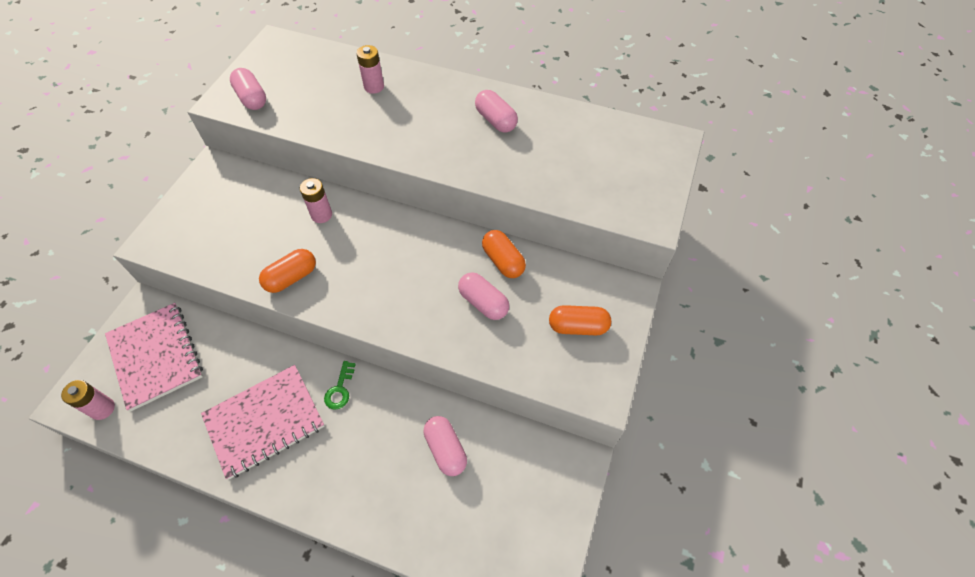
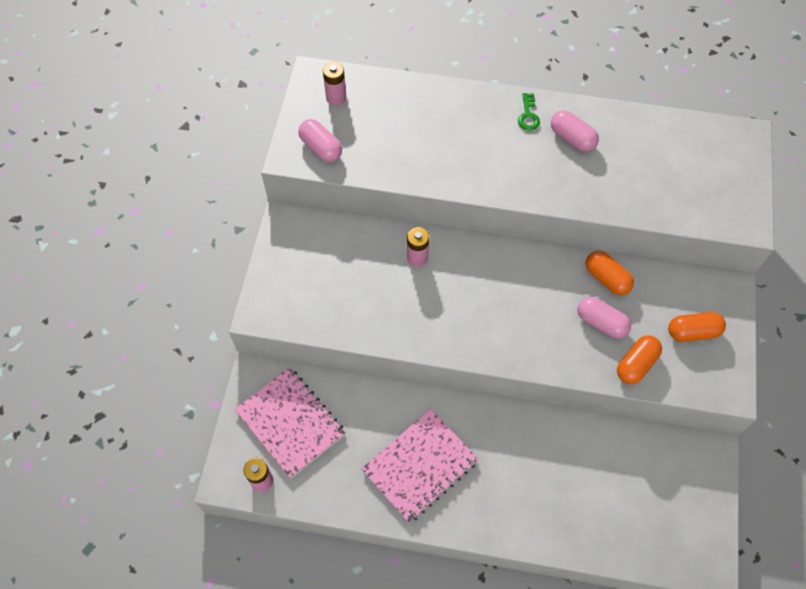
camera: 10 degrees left, 5 degrees up
(291, 278) = (414, 327): orange capsule -> orange capsule (636, 364)
(340, 389) = (478, 424): green key -> green key (528, 115)
(374, 87) = (439, 117): pink battery -> pink battery (336, 97)
(445, 449) = (592, 462): pink capsule -> none

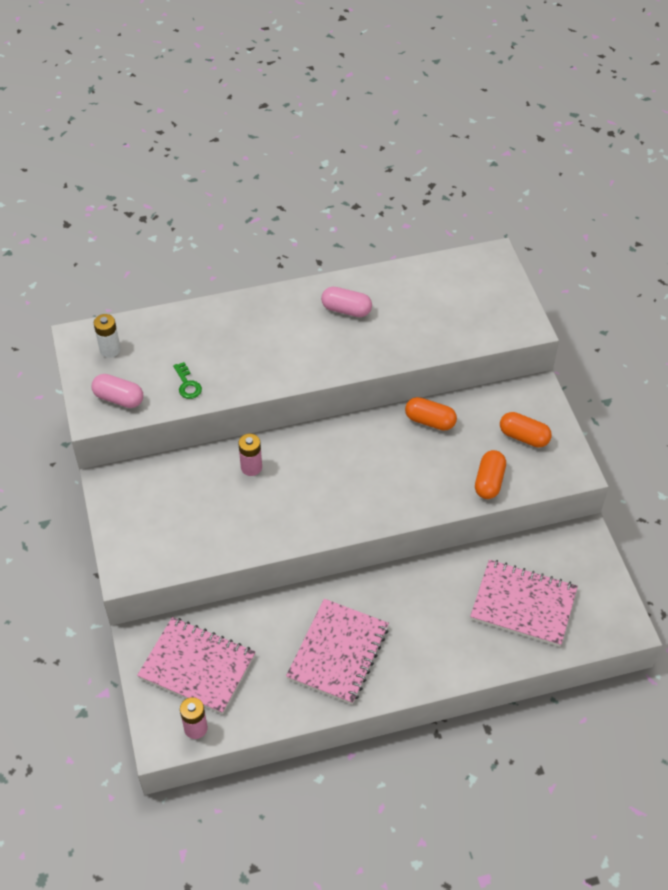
camera: 25 degrees left, 10 degrees down
(336, 97) = (110, 350): pink battery -> white battery
(528, 115) = (297, 304): green key -> green key (187, 384)
(601, 323) = (443, 459): pink capsule -> none
(616, 496) = (523, 604): none -> pink notebook
(693, 332) = (524, 437): orange capsule -> orange capsule turned 60 degrees clockwise

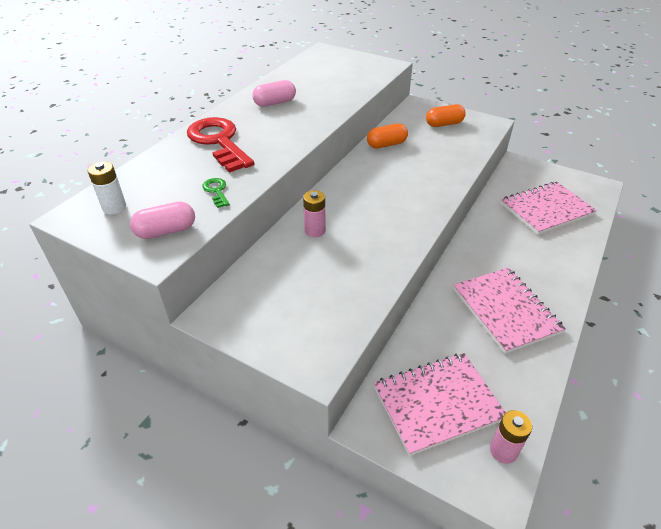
camera: 45 degrees left, 10 degrees down
(187, 384) = (216, 191): green key -> green key turned 135 degrees counterclockwise
(247, 329) = (218, 141): none -> red key
(489, 481) = (462, 150): orange capsule -> none

